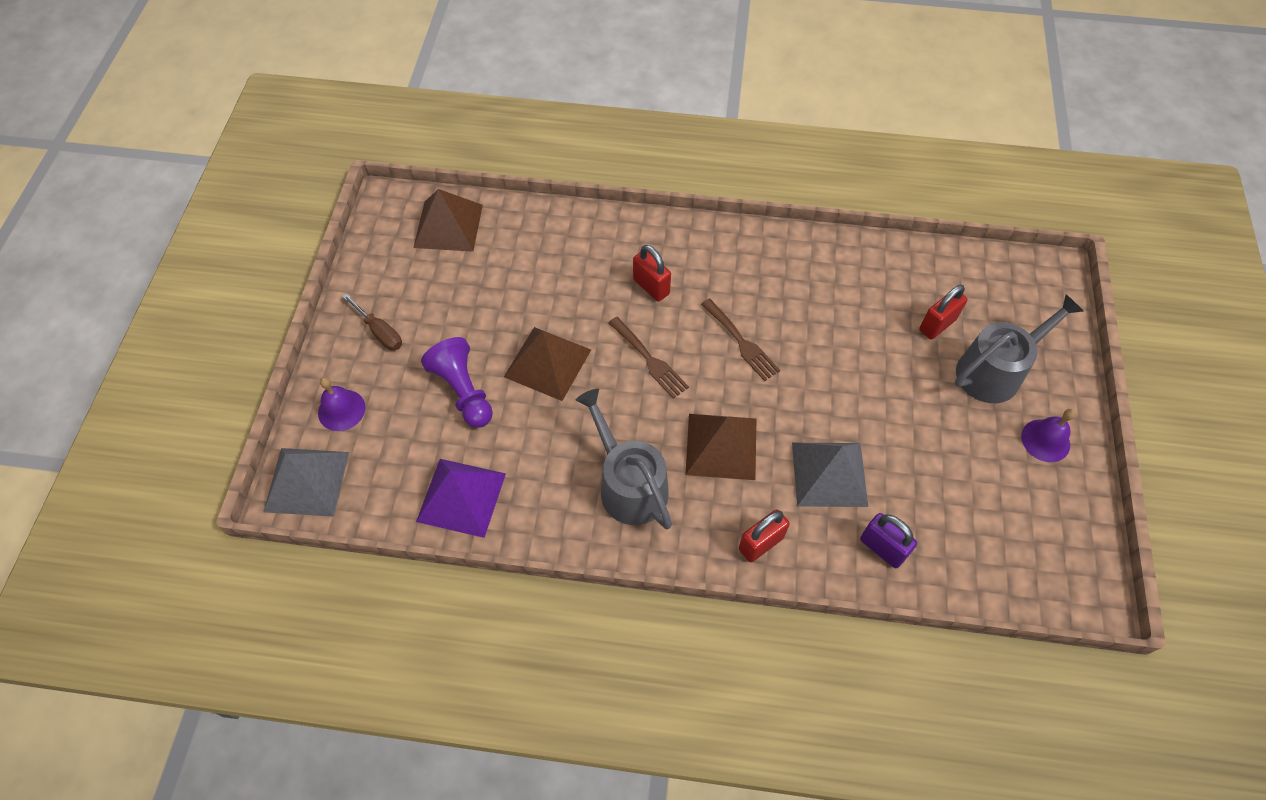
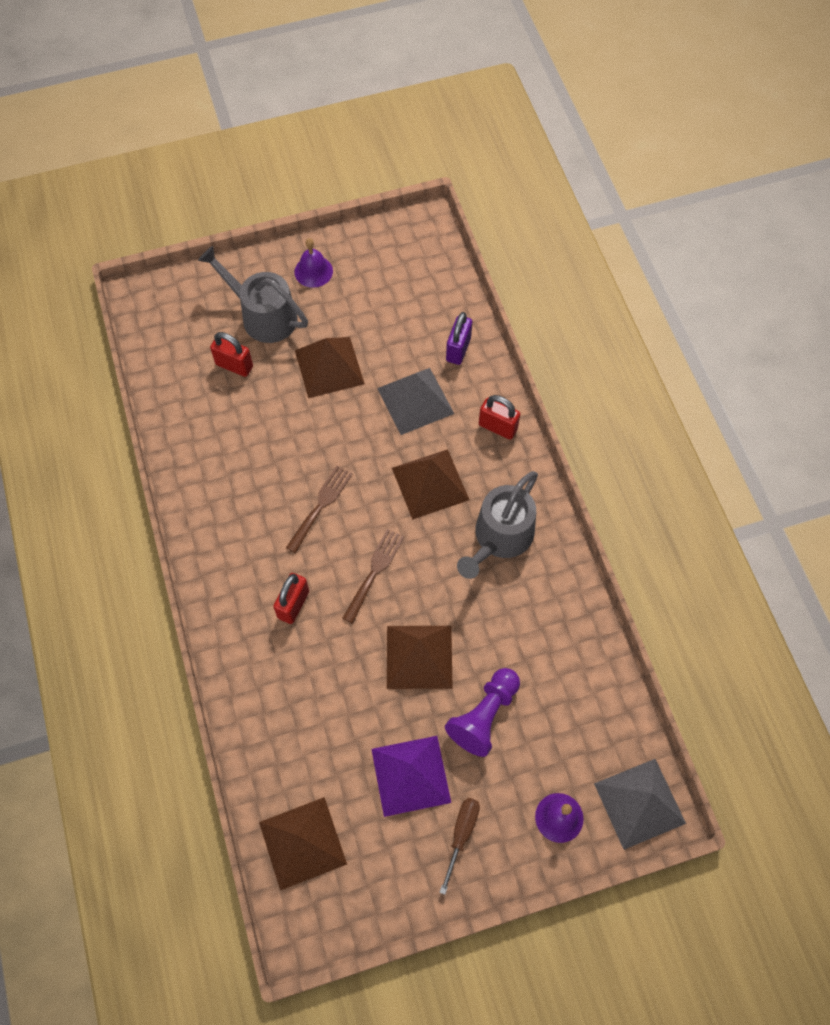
camera: 115 degrees left, 5 degrees up
(461, 497) = (580, 661): purple pyramid -> purple pyramid (410, 775)
(904, 408) = (329, 367): none -> brown pyramid

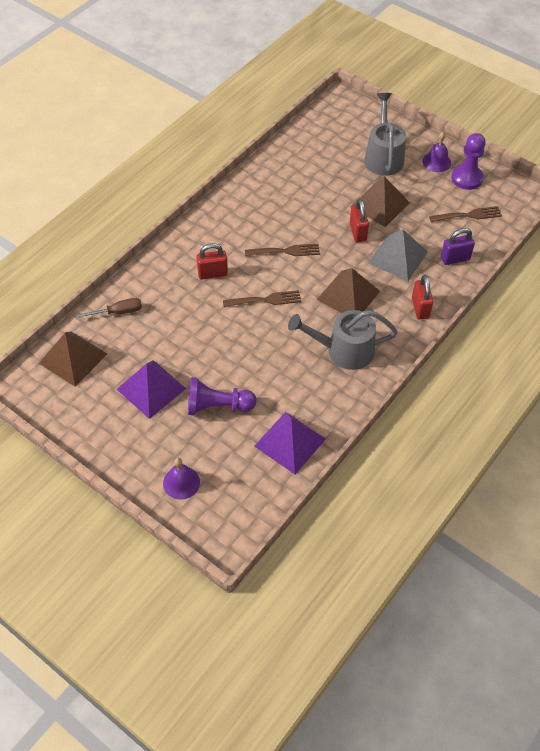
camera: 55 degrees right, 10 degrees down
(234, 365) = (338, 163): red padlock -> red padlock (358, 232)
(359, 261) = (466, 178): none -> purple pawn
(411, 295) = (468, 215): none -> brown fork
(419, 656) = (229, 352): brown pyramid -> none
(461, 834) = (133, 435): brown screwdriver -> brown screwdriver (118, 312)
(580, 670) = (290, 442): none -> purple pyramid
(639, 803) = (224, 525): grey pyramid -> none

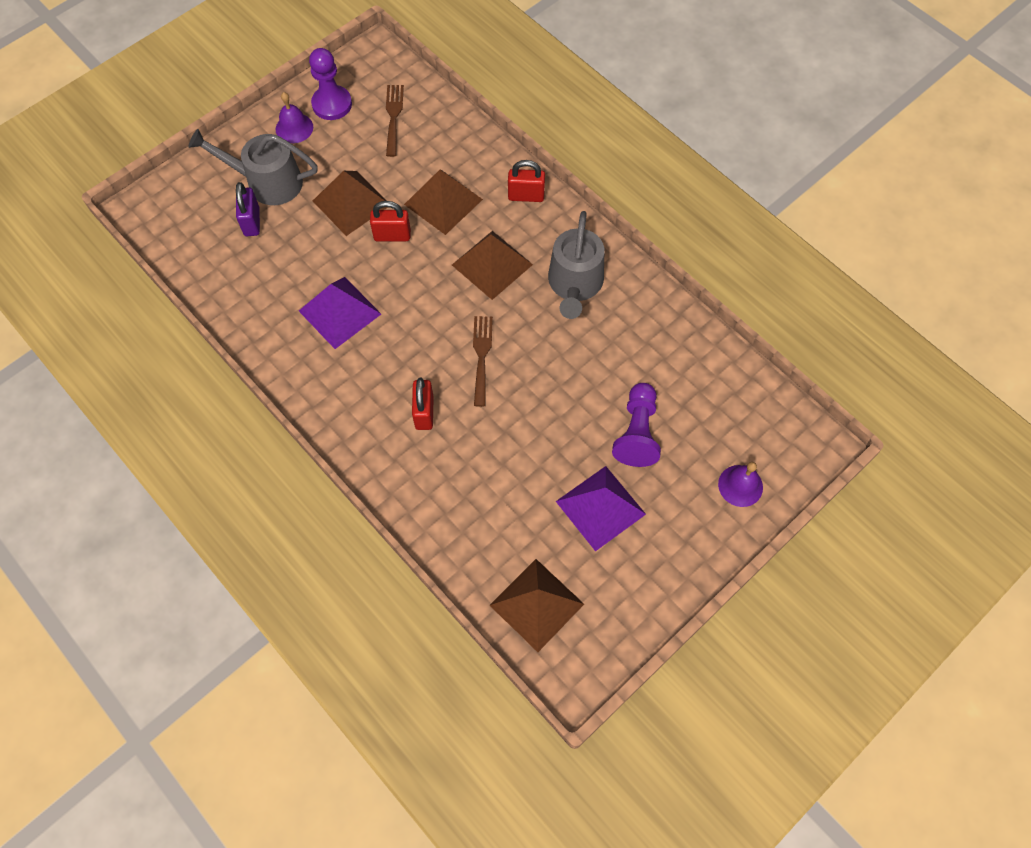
camera: 80 degrees left, 10 degrees up
(118, 312) = (467, 538): brown screwdriver -> none
(286, 251) = (405, 320): brown fork -> none
(290, 442) = (696, 362): purple pyramid -> purple pyramid (340, 312)
(397, 257) = (443, 202): grey pyramid -> brown pyramid
(455, 258) = (458, 146): purple padlock -> purple padlock (252, 222)

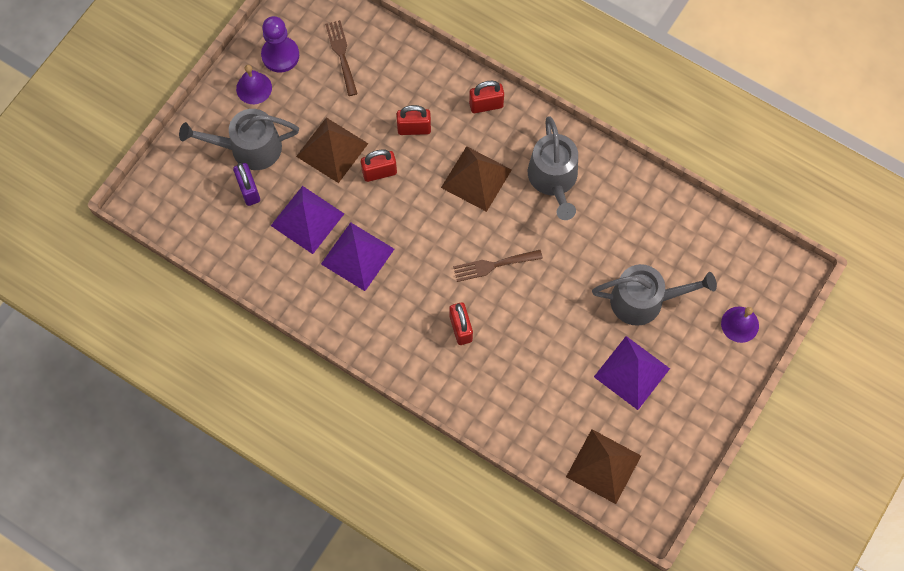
camera: 15 degrees left, 5 degrees up
(301, 264) = (307, 219): none -> purple pyramid
(443, 202) = (414, 129): brown pyramid -> red padlock
(481, 356) = (493, 265): brown fork -> brown fork turned 90 degrees counterclockwise
(637, 432) = (643, 300): purple pawn -> grey watering can

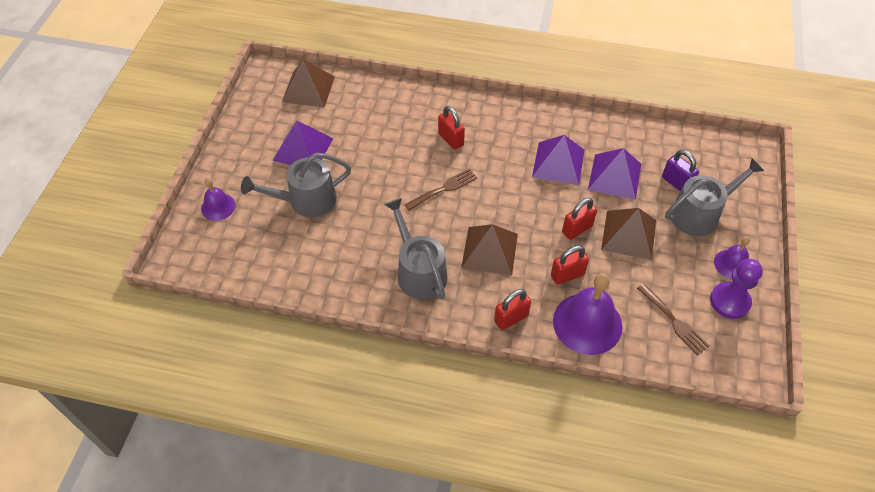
camera: 160 degrees right, 15 degrees down
(419, 78) = (587, 323): none -> purple bell

